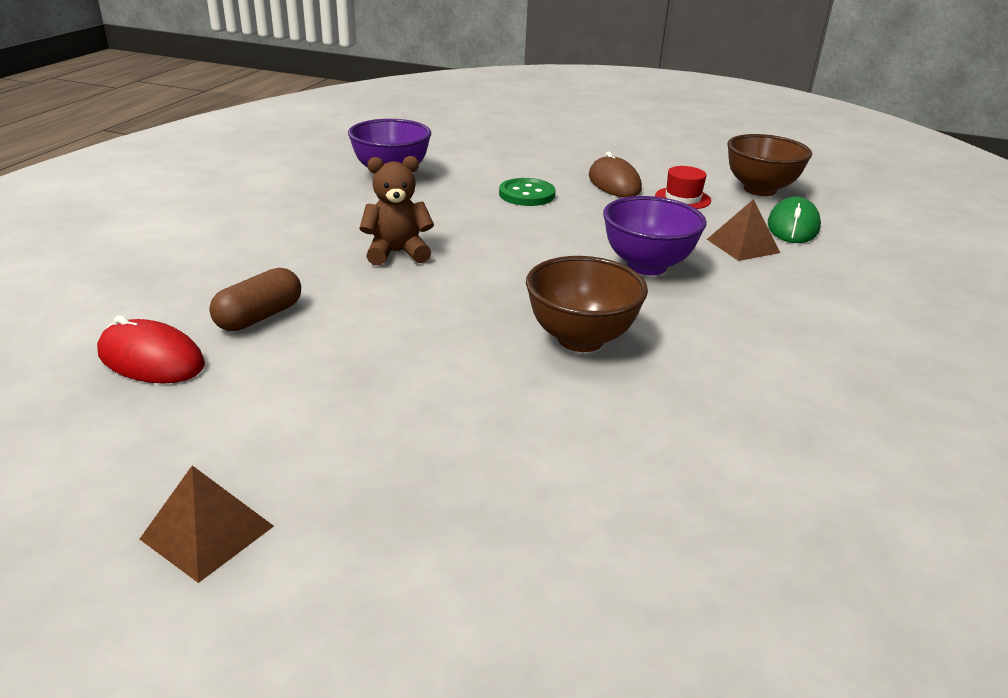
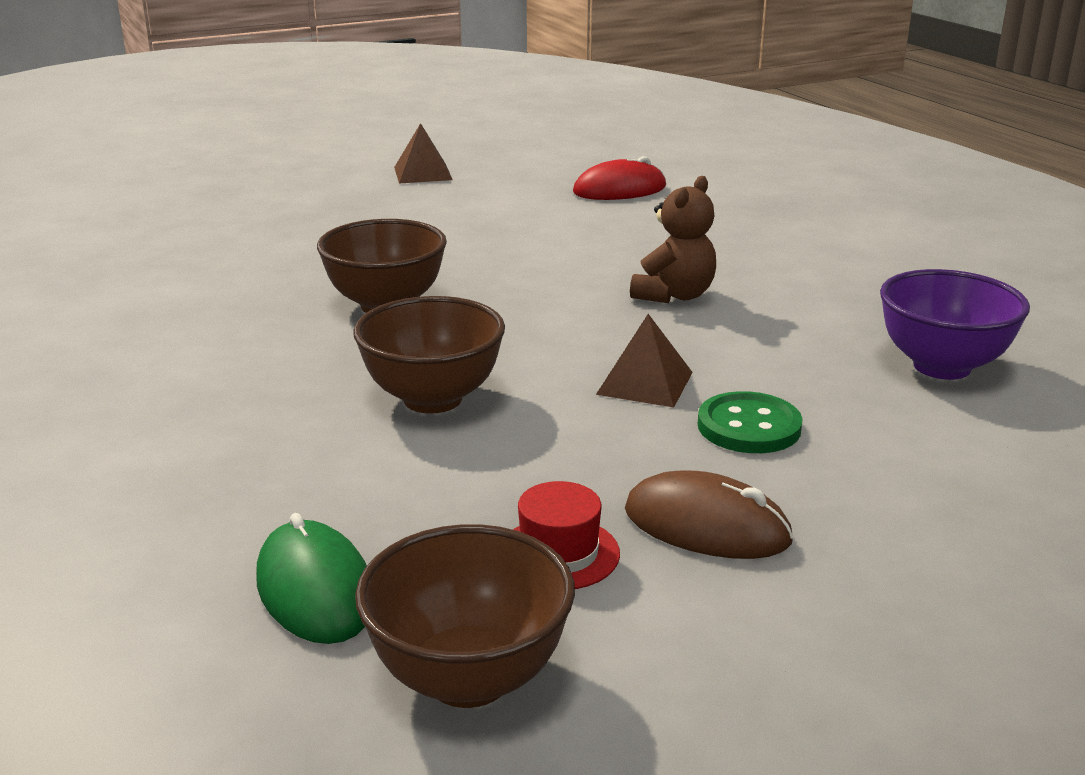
camera: 135 degrees right, 5 degrees down
(259, 317) = (630, 223): brown capsule -> none
(647, 266) = (433, 399): purple bowl -> brown bowl
(742, 246) = (354, 495): brown pyramid -> brown pyramid (645, 383)

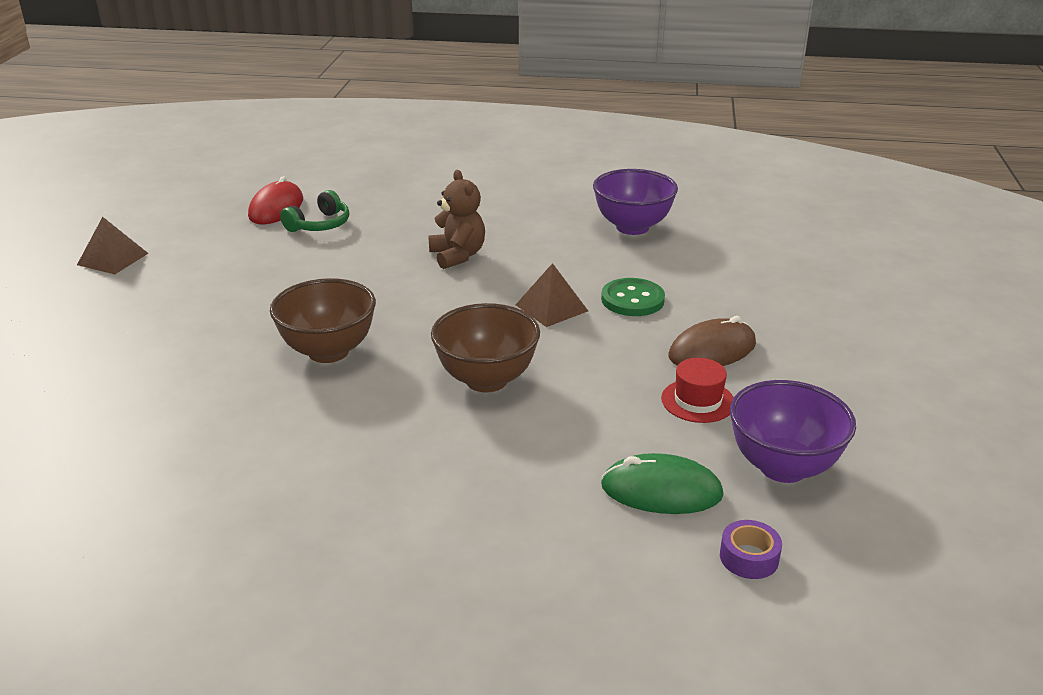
camera: 55 degrees left, 5 degrees up
(218, 710) = (749, 557): none -> purple tape
(468, 678) = (783, 467): brown bowl -> purple bowl
(621, 216) = (320, 225): none -> green headphones

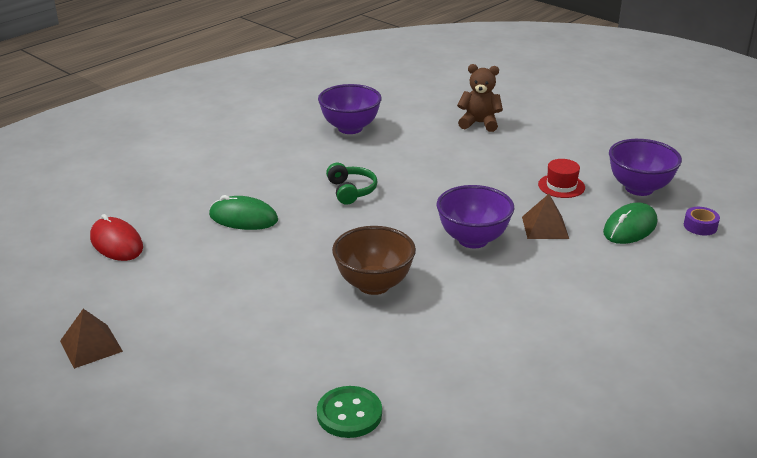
camera: 55 degrees left, 0 degrees up
(320, 225) = (177, 233): green headphones -> green headphones (351, 191)
(380, 242) = (243, 218): none -> green mouse
(457, 256) = (305, 196): brown teddy bear -> brown teddy bear (479, 123)
(486, 380) = (473, 240): brown bowl -> purple bowl
(551, 308) = (415, 189): brown pyramid -> brown pyramid (545, 227)
(632, 300) = (437, 162): green button -> green button (349, 414)
(712, 350) = (517, 162): brown mouse -> none

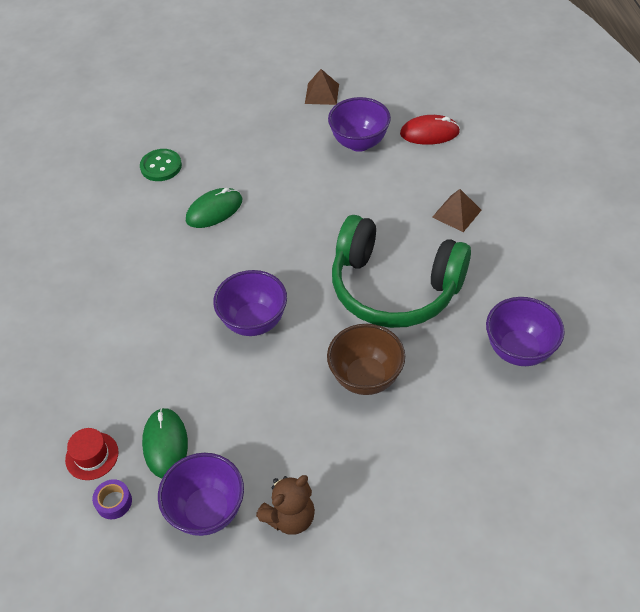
camera: 130 degrees right, 20 degrees up
(170, 280) = (359, 143): none -> purple bowl
(243, 218) = (408, 206): green mouse -> green mouse (214, 210)
(351, 191) = (394, 287): green headphones -> green headphones, size x2.46
(374, 285) = (257, 234): brown bowl -> brown bowl (366, 378)
(479, 123) = (448, 472): brown teddy bear -> brown teddy bear (290, 517)
(545, 227) = (224, 382): brown pyramid -> brown pyramid (456, 213)
(561, 186) = (269, 447): red hat -> red hat (92, 456)

